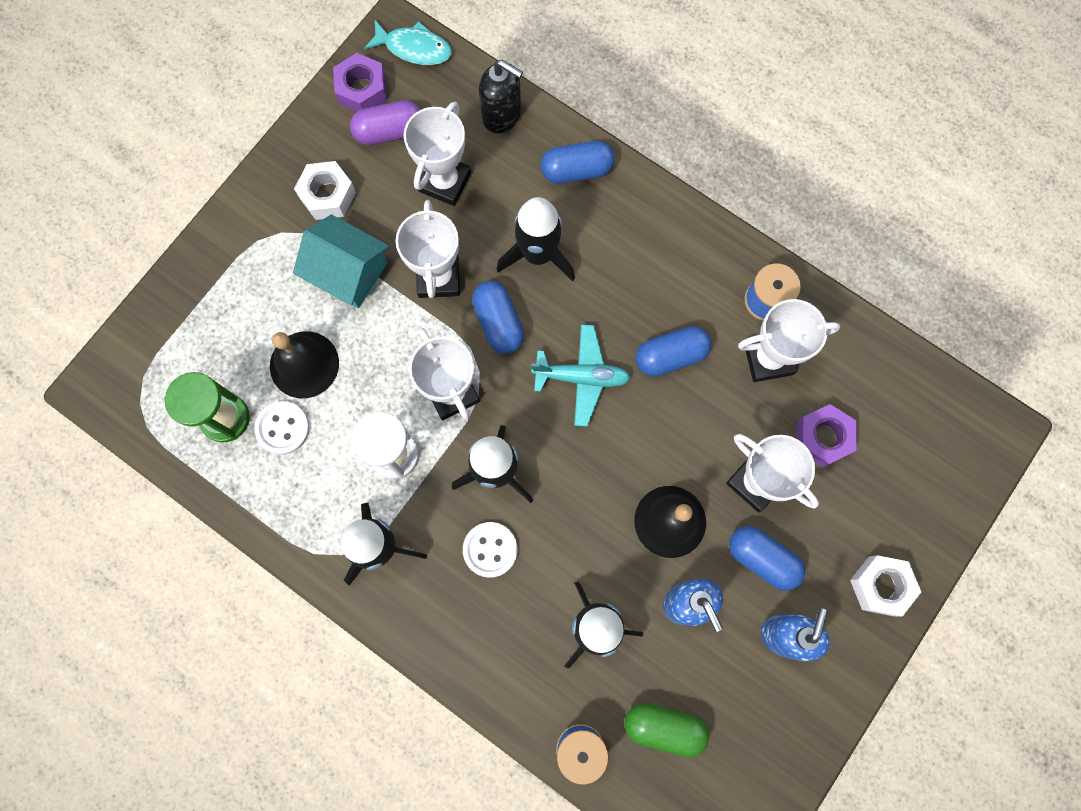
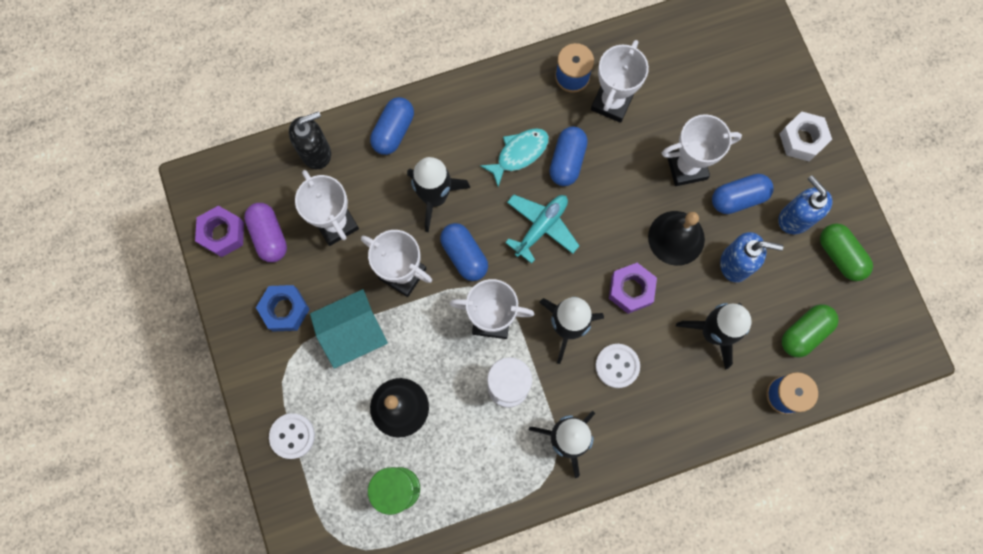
camera: 55 degrees left, 0 degrees up
(283, 428) = (435, 452): white button -> white button (292, 436)
(328, 195) = (285, 310): white nut -> blue nut
(389, 131) = (269, 236): purple capsule -> purple capsule turned 45 degrees counterclockwise
(414, 48) = (218, 177): turquoise fish -> turquoise fish (519, 154)
(498, 322) = (464, 255): blue capsule -> blue capsule turned 45 degrees clockwise
(779, 712) = (840, 255): none -> green capsule
(822, 438) = (686, 107): purple nut -> purple nut (631, 290)

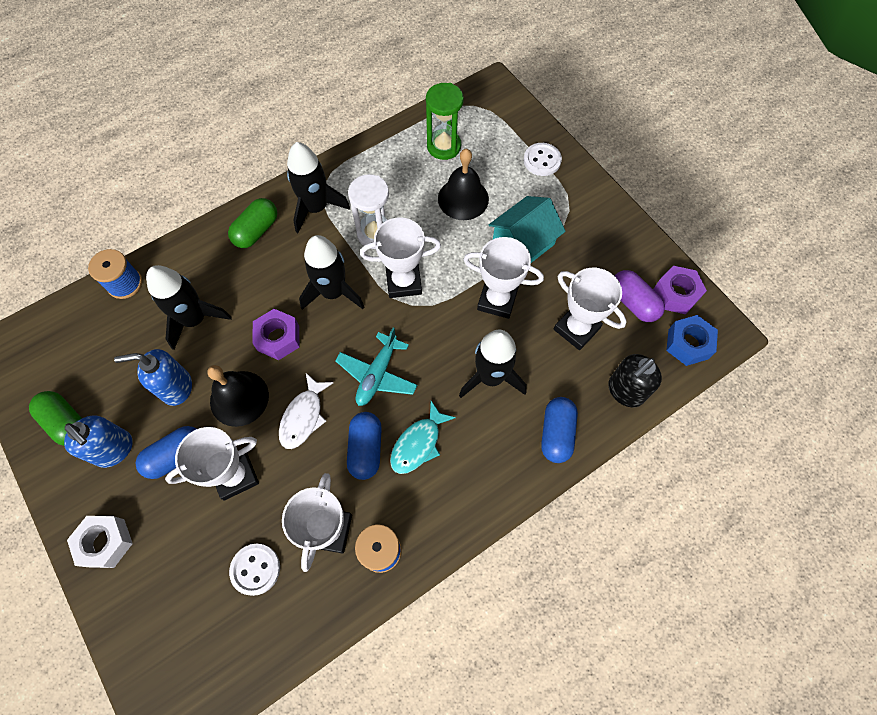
camera: 165 degrees right, 10 degrees down
(285, 310) = (589, 246): blue nut -> blue nut (688, 344)
(464, 255) = (445, 330): blue capsule -> none
(617, 366) = (281, 271): white button -> white button (255, 569)
(618, 205) = (303, 416): none -> white fish
(804, 333) = (106, 340): green capsule -> green capsule (256, 231)

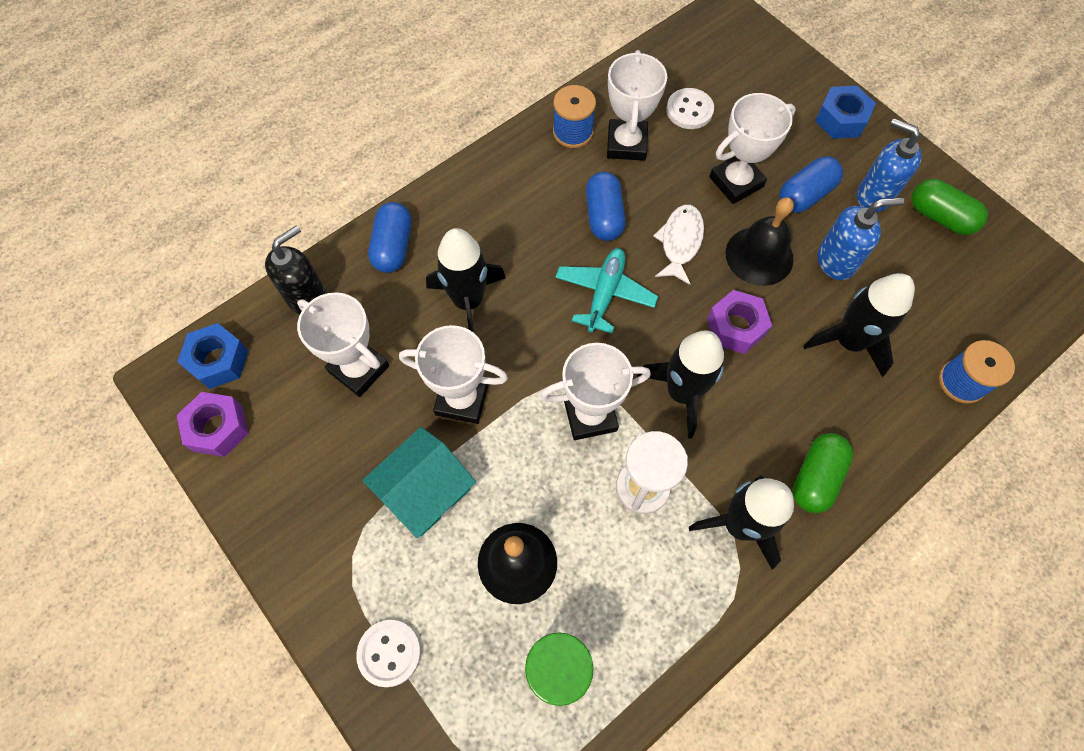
camera: 175 degrees right, 0 degrees up
(105, 543) = (841, 119): white nut -> blue nut
(418, 443) = (547, 225): turquoise fish -> none
(633, 302) = (279, 411): purple capsule -> none

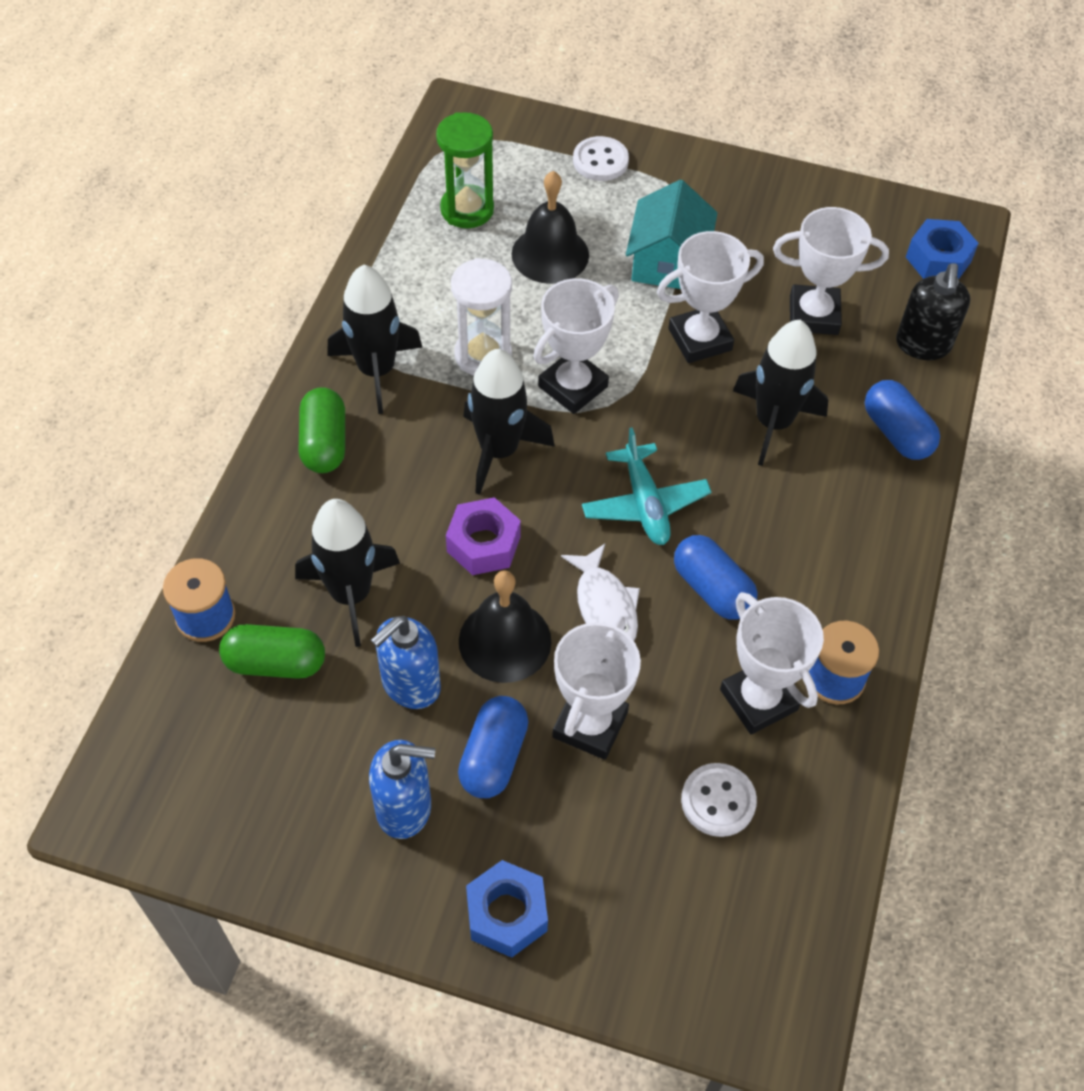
camera: 145 degrees right, 10 degrees down
(218, 428) = (879, 217): purple nut -> none
(940, 217) = (303, 825): green capsule -> green capsule (275, 663)

